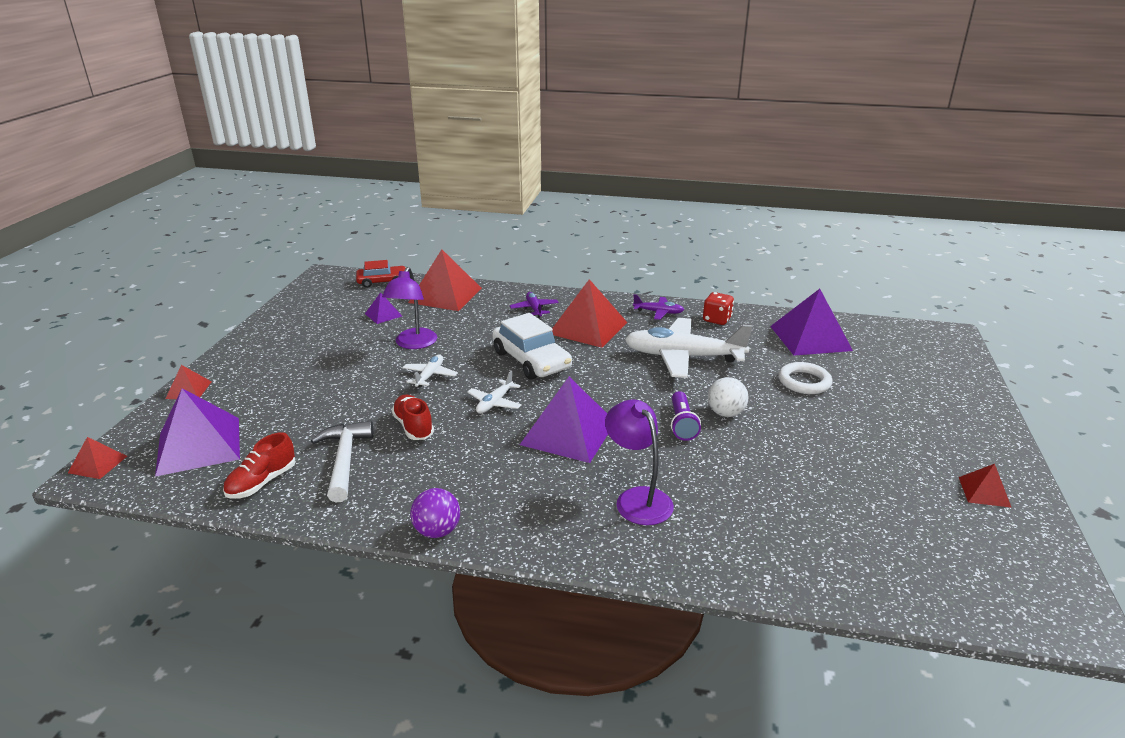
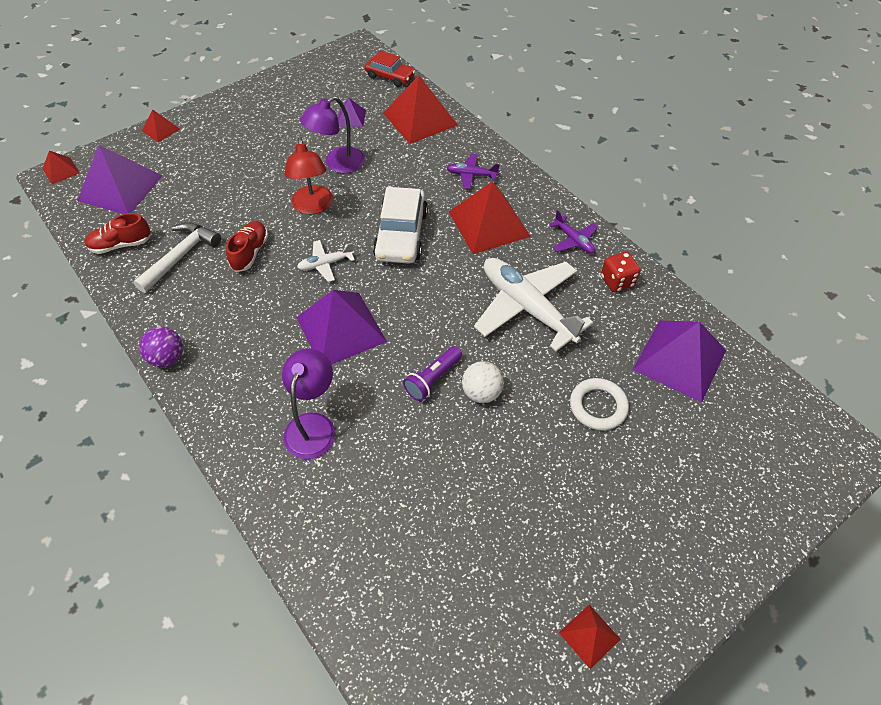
camera: 40 degrees right, 25 degrees up
(430, 376) = (313, 207): white plane -> red lamp
(534, 309) = (471, 175): purple plane -> purple plane turned 105 degrees counterclockwise

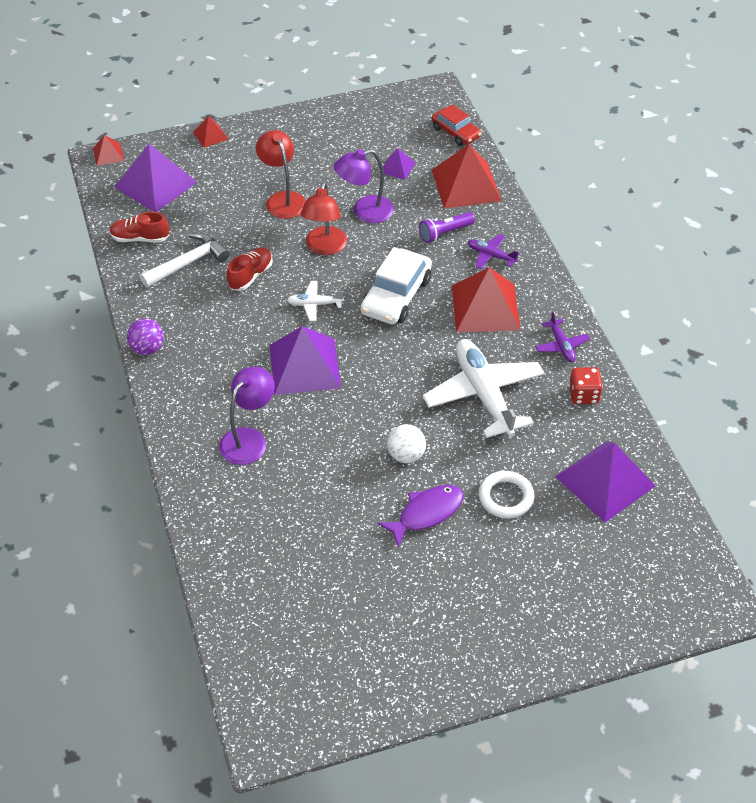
camera: 20 degrees right, 5 degrees down
(254, 171) = (283, 199): none -> red lamp
(432, 379) = (367, 431): purple flashlight -> purple flashlight (444, 233)
(530, 449) = (426, 513): none -> purple fish
(589, 635) = (406, 664): red pyramid -> none

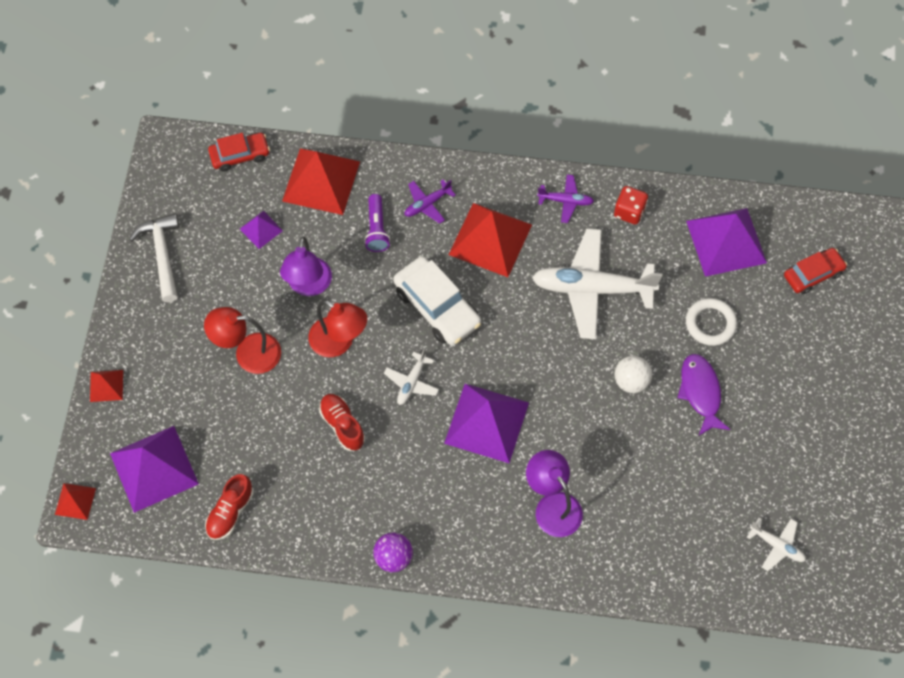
camera: 65 degrees left, 15 degrees up
(188, 263) = (292, 477): white hammer -> white hammer (162, 254)
(296, 631) = (777, 545): none -> white plane
(619, 567) = (813, 274): none -> red car

